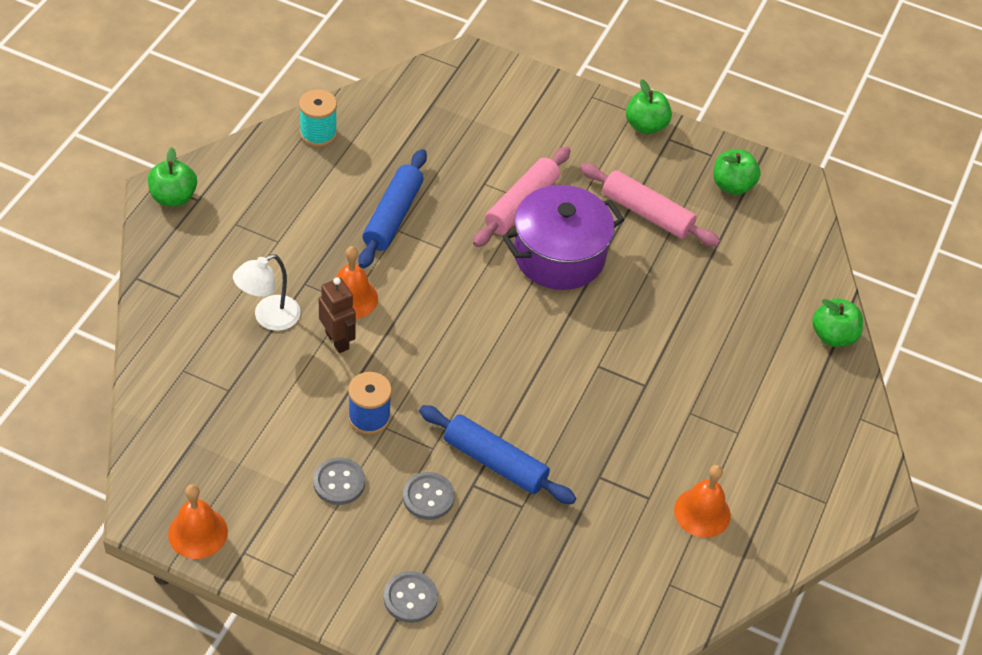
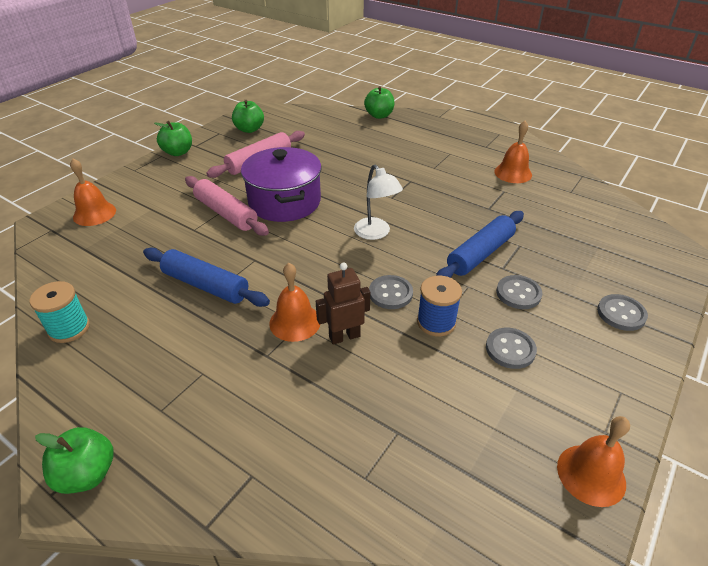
camera: 75 degrees left, 10 degrees down
(269, 318) = (305, 389): white lamp -> white lamp (376, 233)
(407, 375) = (390, 293): none -> grey button
(494, 91) = (94, 213): none -> orange bell

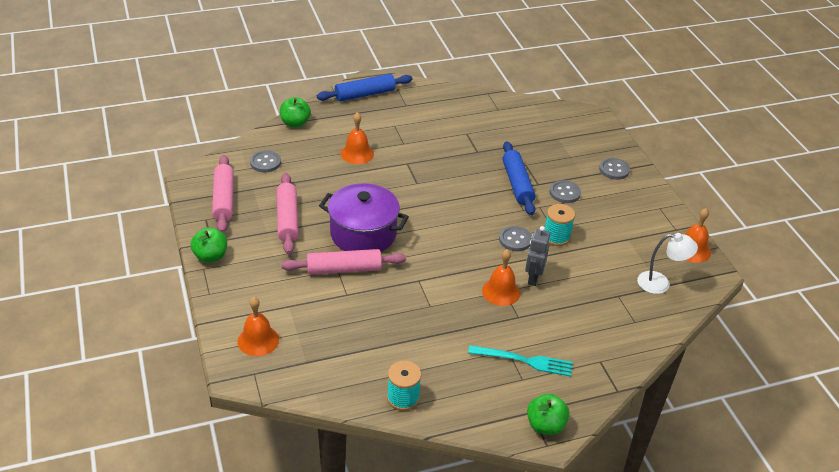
camera: 55 degrees left, 0 degrees up
(194, 397) = (524, 361): none -> turquoise fork
(206, 285) = (423, 315): blue rolling pin -> blue rolling pin (365, 94)
(249, 129) = (223, 199): green apple -> pink rolling pin
(344, 336) = (533, 278): brown robot -> grey robot
(376, 233) = (450, 212): white lamp -> white lamp (660, 283)
(436, 322) = (556, 237): blue spool -> turquoise spool
(510, 349) = (601, 224): grey button -> grey button (265, 162)
(513, 173) = (452, 116): orange bell -> orange bell (357, 153)

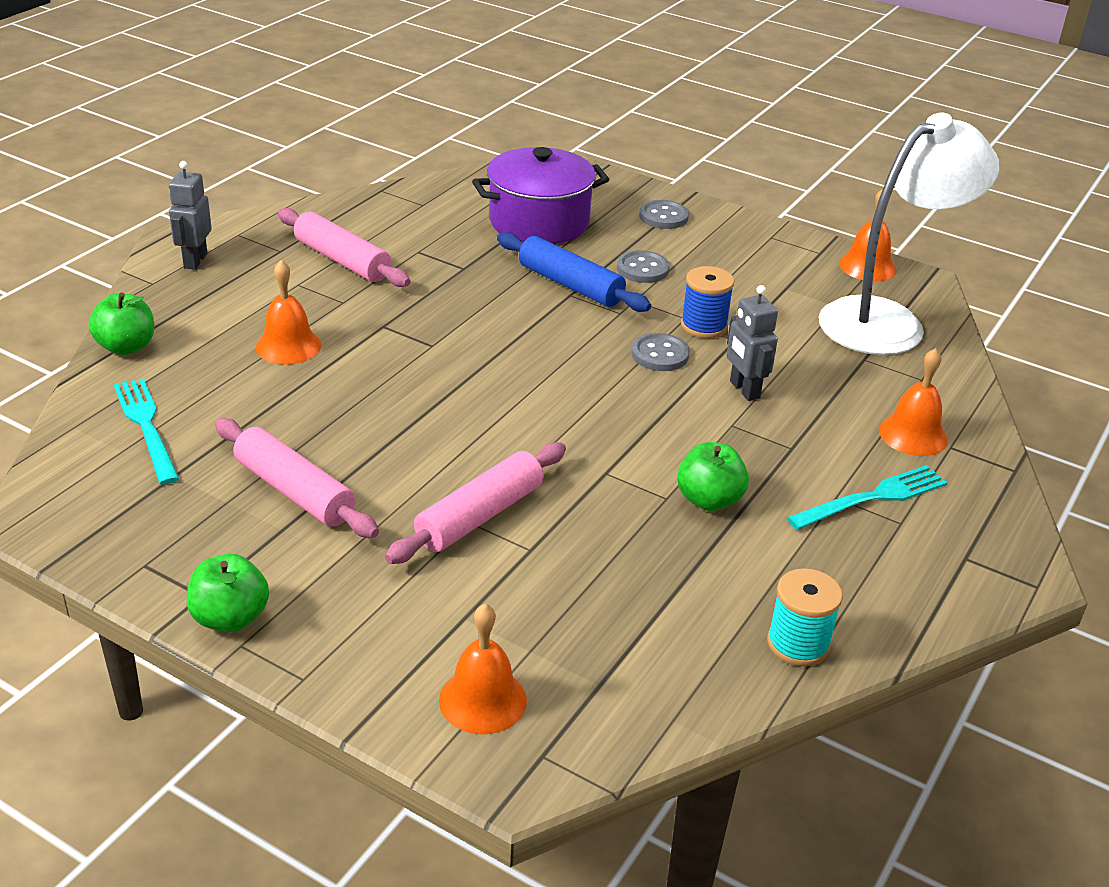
camera: 40 degrees left, 5 degrees down
(223, 199) = (140, 518): pink rolling pin -> pink rolling pin (342, 260)
(265, 162) = (146, 426): grey button -> turquoise fork
(363, 234) = (443, 451): purple pot -> purple pot (539, 222)
(365, 94) = (195, 261): blue rolling pin -> grey robot
(501, 291) = (729, 428): orange bell -> orange bell (913, 435)
(545, 425) = (1003, 563): green apple -> green apple (709, 500)
(556, 237) = (704, 326): turquoise spool -> blue spool
(660, 283) = (887, 321): white lamp -> white lamp, size x2.00

